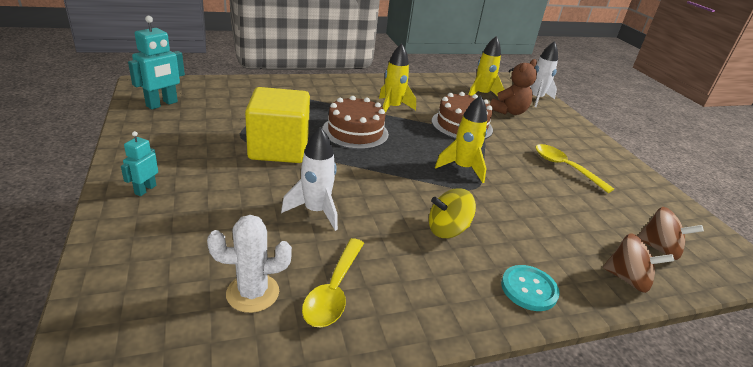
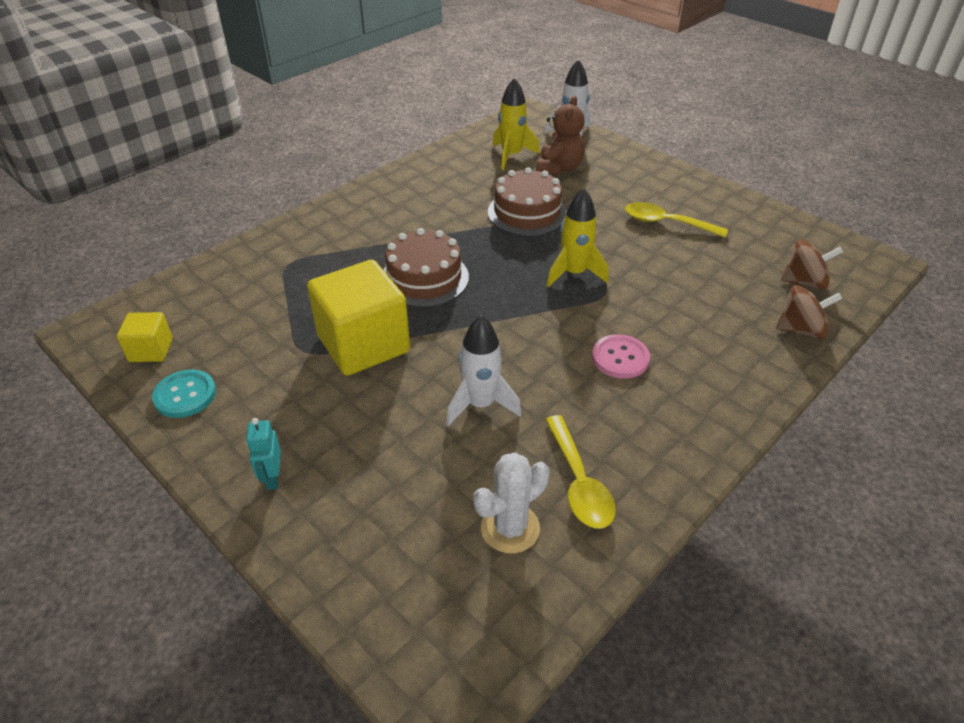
camera: 25 degrees left, 10 degrees up
(162, 104) = (151, 350): turquoise robot -> yellow cube
(392, 108) = (433, 222): yellow rocket -> none
(447, 230) = (620, 358): yellow spinning top -> pink button
(529, 289) = (734, 385): turquoise button -> turquoise button (185, 395)

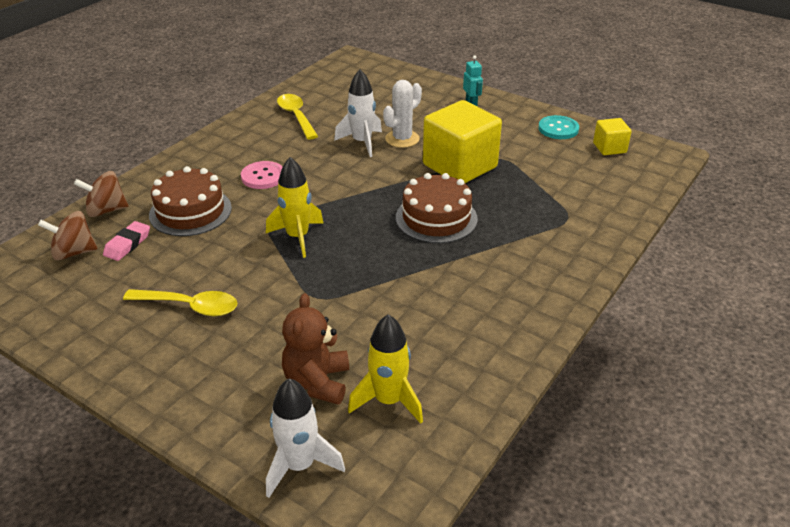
camera: 170 degrees right, 5 degrees down
(510, 528) = (333, 98): white cactus -> white cactus (402, 139)
(527, 212) = (352, 302): brown cake -> brown cake (190, 211)
(752, 285) = (127, 244): none -> pink eraser

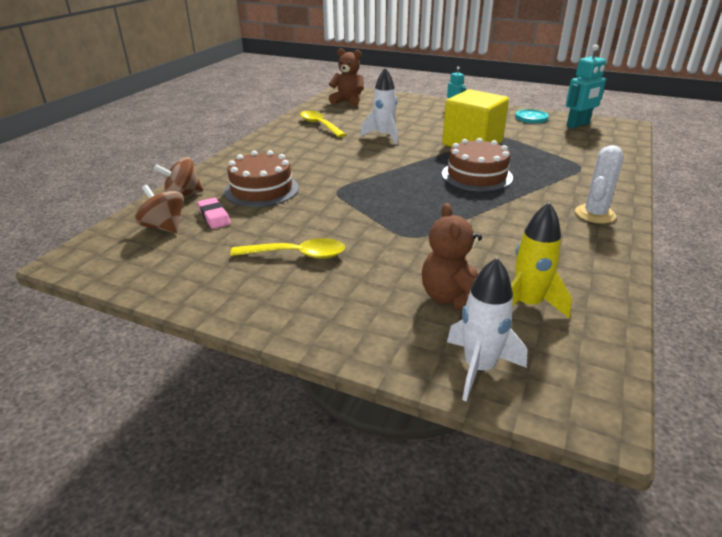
camera: 10 degrees left, 5 degrees down
(74, 252) = (164, 227): brown spinning top -> brown spinning top turned 60 degrees clockwise
(127, 244) = (214, 217): pink eraser -> pink eraser turned 45 degrees counterclockwise
(263, 176) = (313, 162): pink button -> none
(297, 237) = (367, 198): yellow rocket -> none
(348, 78) = (348, 101): none -> brown teddy bear
(402, 139) = (415, 132): white cactus -> white cactus (595, 214)
(609, 148) = (578, 125): yellow cube -> turquoise robot

